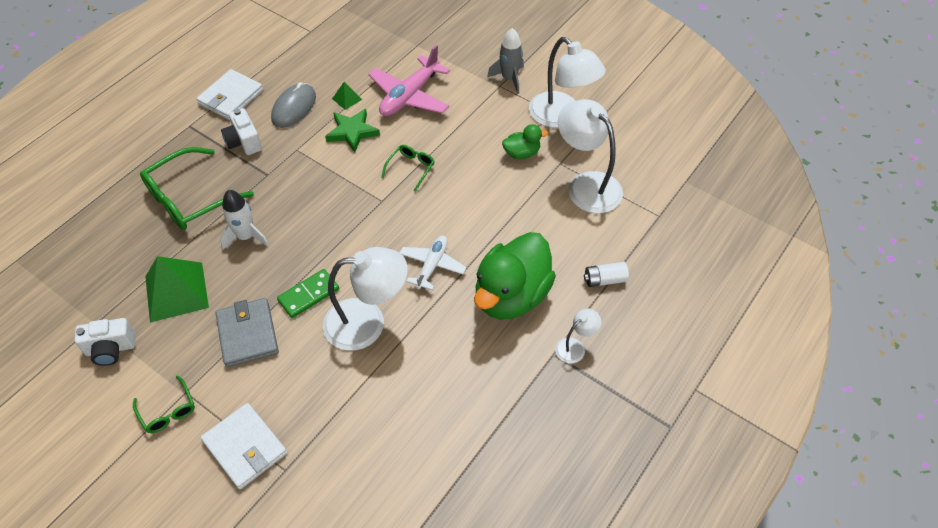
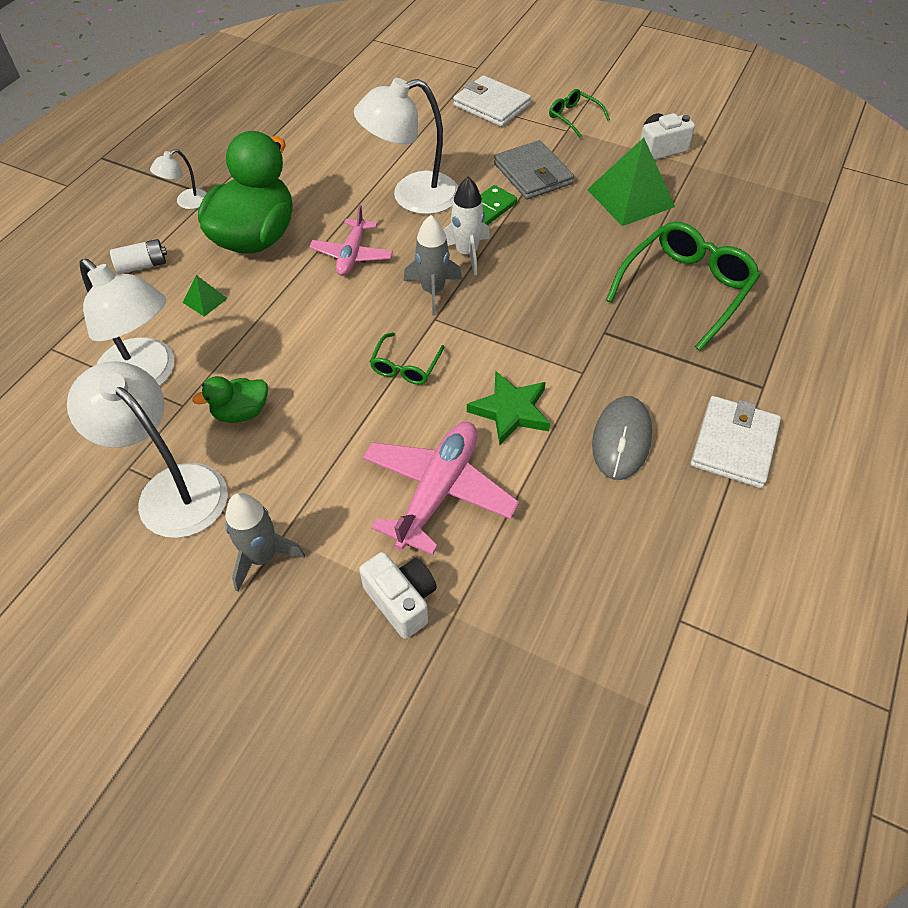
camera: 170 degrees right, 0 degrees up
(244, 142) = (664, 373): white camera -> white camera (401, 600)
(246, 236) = (587, 256): white rocket -> white rocket (466, 253)
(347, 99) = (542, 469): green pyramid -> green pyramid (205, 300)
(376, 223) = (433, 291): none -> grey rocket
(432, 265) = (352, 255): white plane -> pink plane

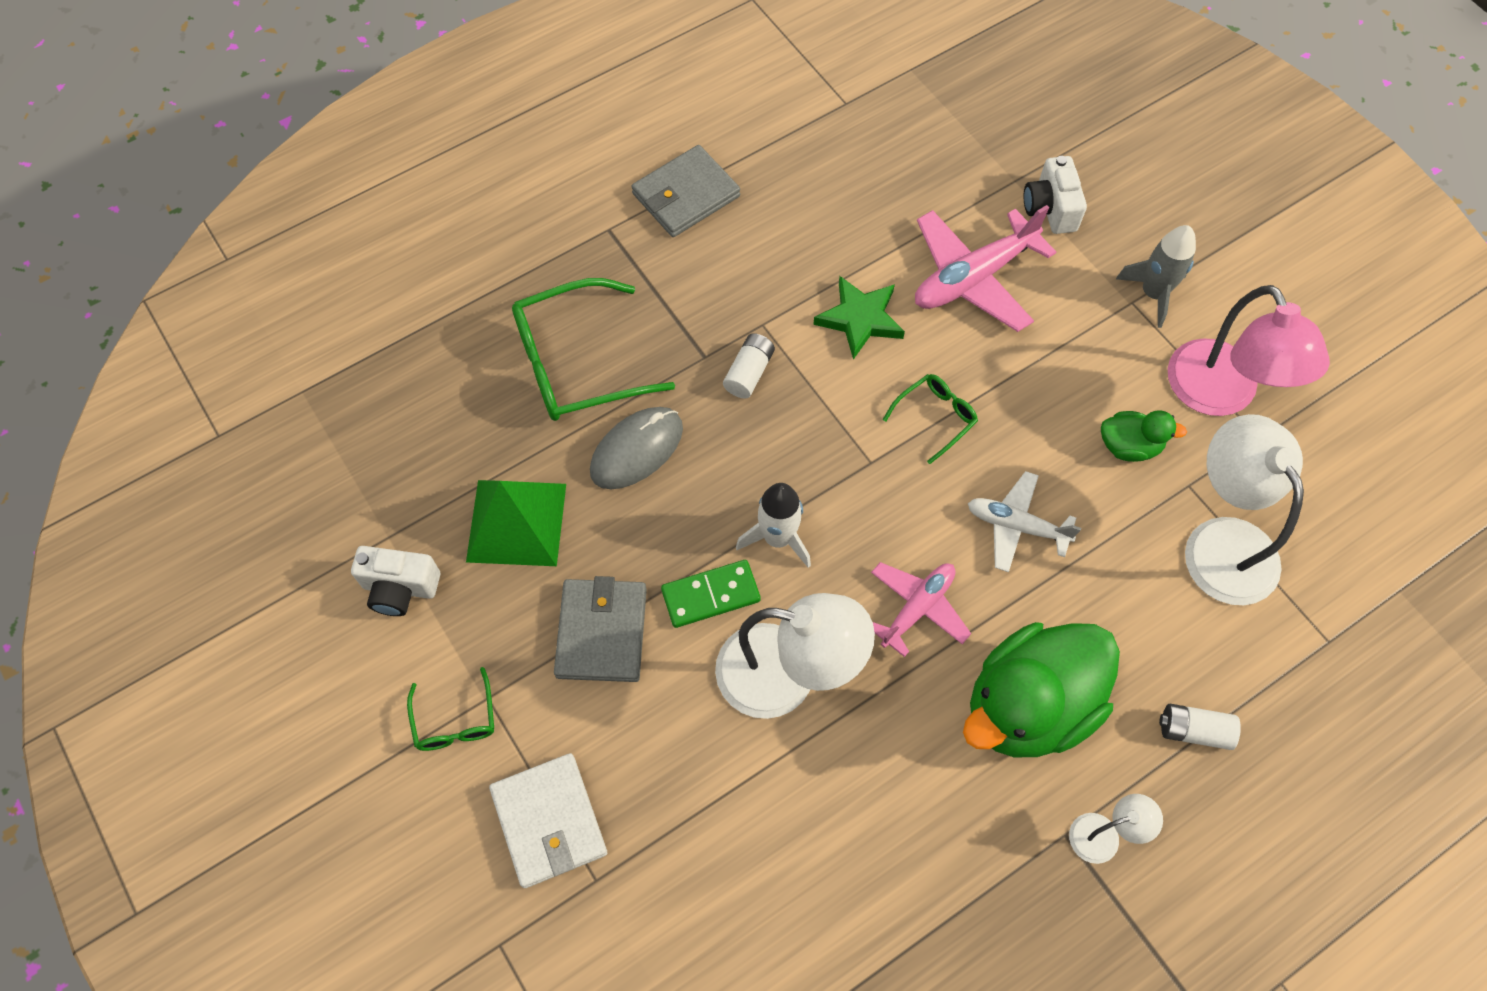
camera: 150 degrees left, 10 degrees up
(171, 488) = (1220, 395): white lamp -> pink lamp
(205, 300) = (1127, 625): green pyramid -> none
(307, 324) = (1016, 526): none -> white plane
(433, 291) = (851, 501): grey rocket -> none
(564, 335) = (749, 373): none -> white battery
(621, 440) = (779, 245): grey mouse -> grey mouse (636, 450)
(734, 445) = (686, 195): white wallet -> grey wallet

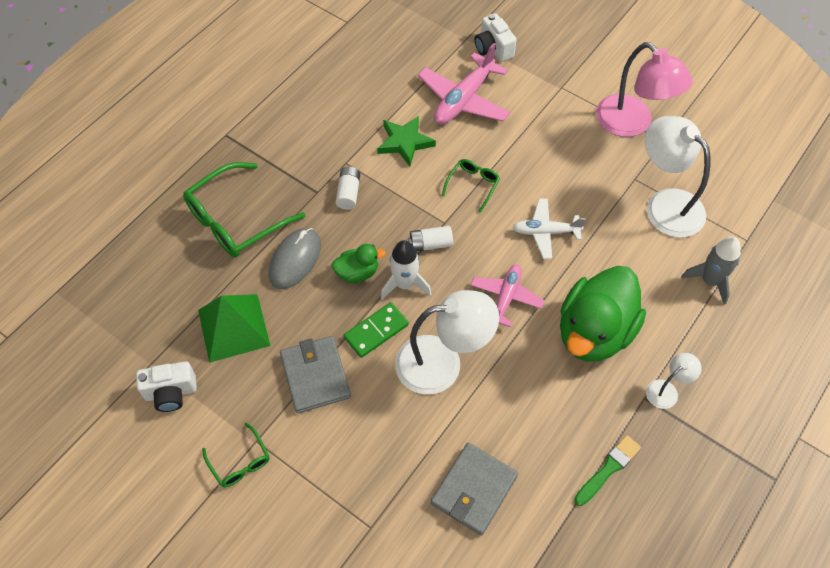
camera: 20 degrees left, 5 degrees down
(549, 821) = (326, 502): white wallet -> none
(686, 195) = (267, 101): grey wallet -> grey wallet (474, 489)
(967, 922) = (608, 469): none -> green brush
(1129, 446) = (592, 167): green duck -> green duck (357, 272)
(1153, 294) = (571, 79): grey rocket -> grey rocket (710, 281)
(1193, 730) = (693, 314): white battery -> white battery (430, 244)

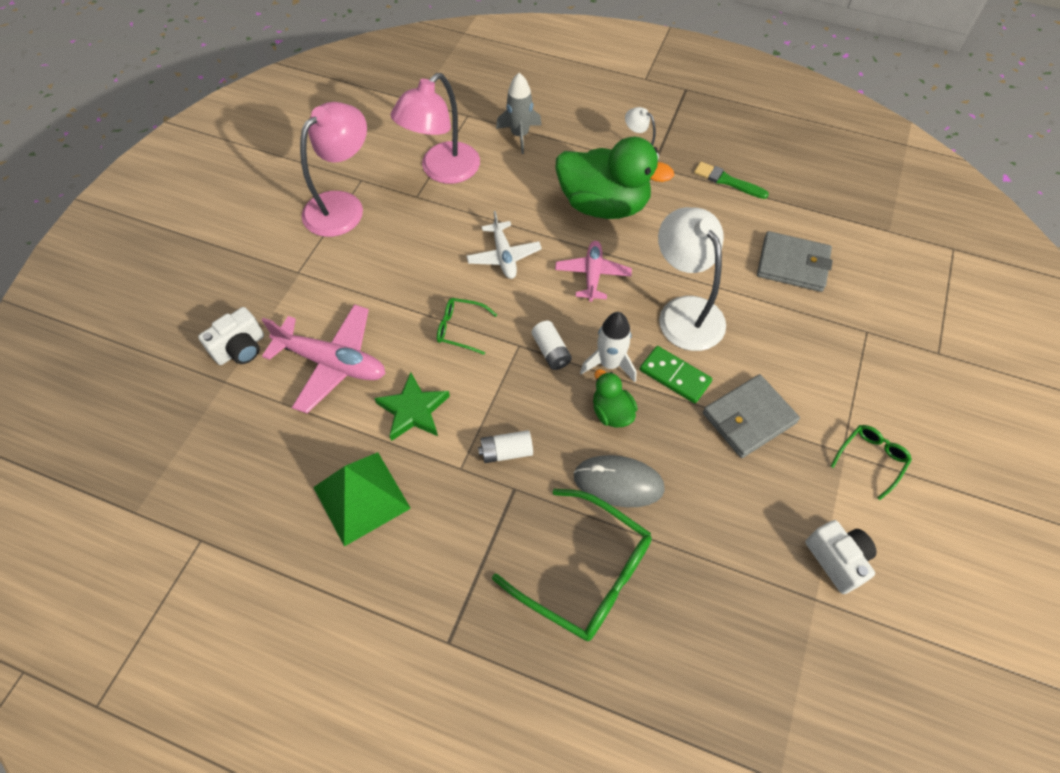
camera: 105 degrees left, 0 degrees up
(233, 327) = (731, 520): green pyramid -> green pyramid (361, 497)
(506, 297) = (592, 275): pink plane -> pink plane turned 90 degrees clockwise
(665, 204) = (442, 171): white lamp -> pink lamp

